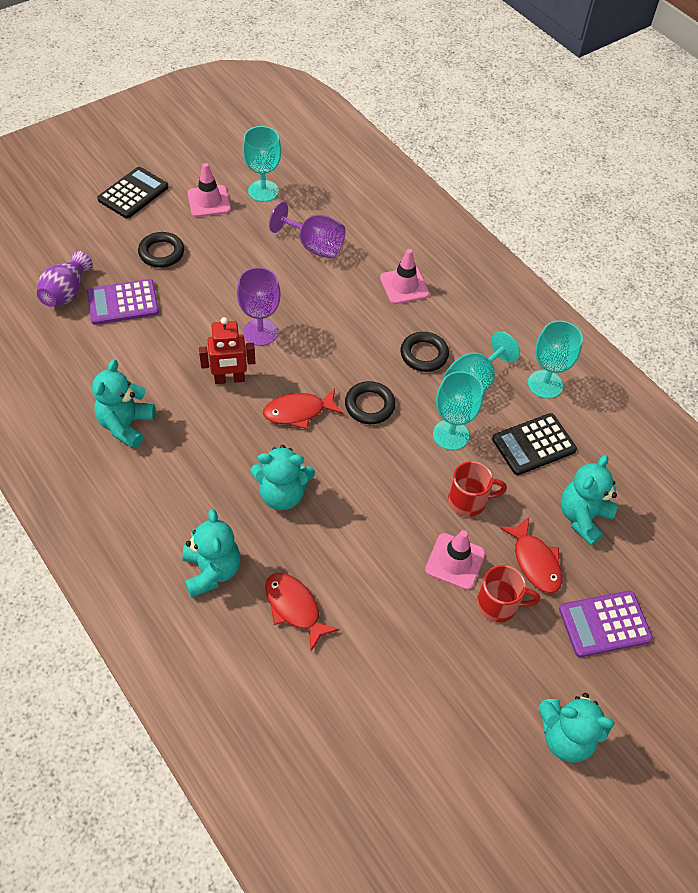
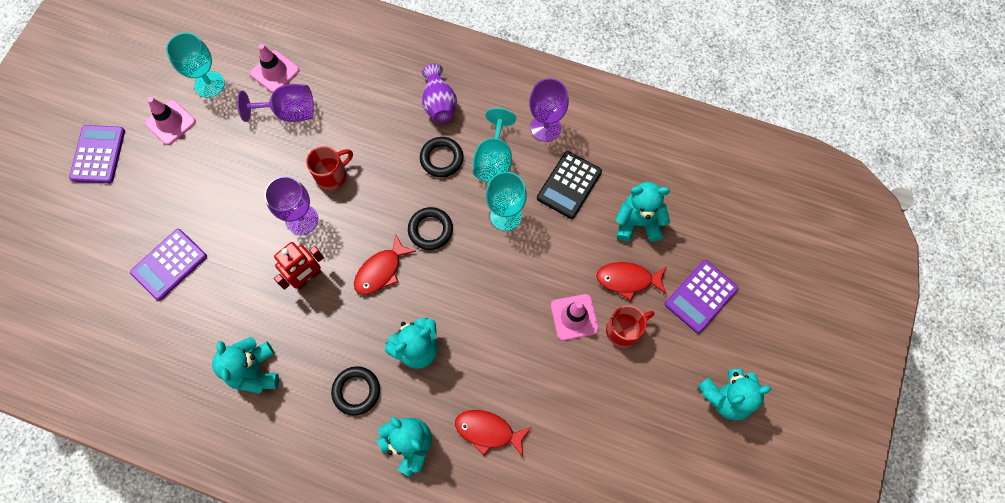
camera: 30 degrees left, 15 degrees up
(66, 292) = (113, 286): purple vase -> purple vase (439, 103)
(133, 193) = (98, 154): black calculator -> purple calculator
(161, 253) = (167, 197): black ring -> black ring (356, 391)
(404, 286) = (386, 105): pink traffic cone -> pink traffic cone (275, 72)
(468, 501) = (553, 262): red mug -> red mug (332, 175)
(535, 561) = (627, 280): red fish -> red fish turned 150 degrees clockwise
(545, 384) = (545, 128): turquoise goblet -> purple goblet
(582, 517) = (638, 222): turquoise teddy bear -> turquoise teddy bear turned 90 degrees clockwise

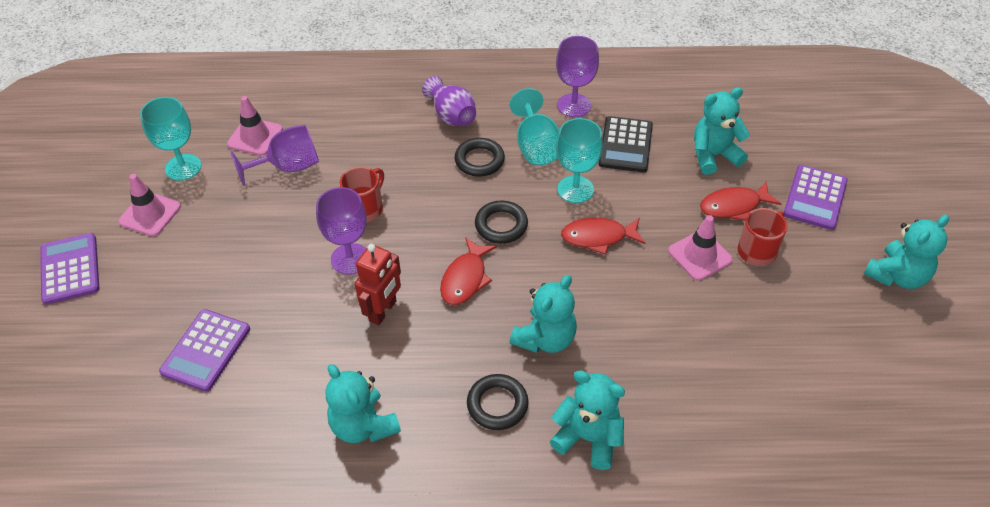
camera: 20 degrees left, 20 degrees down
(488, 431) = (670, 393): red fish -> red fish (598, 237)

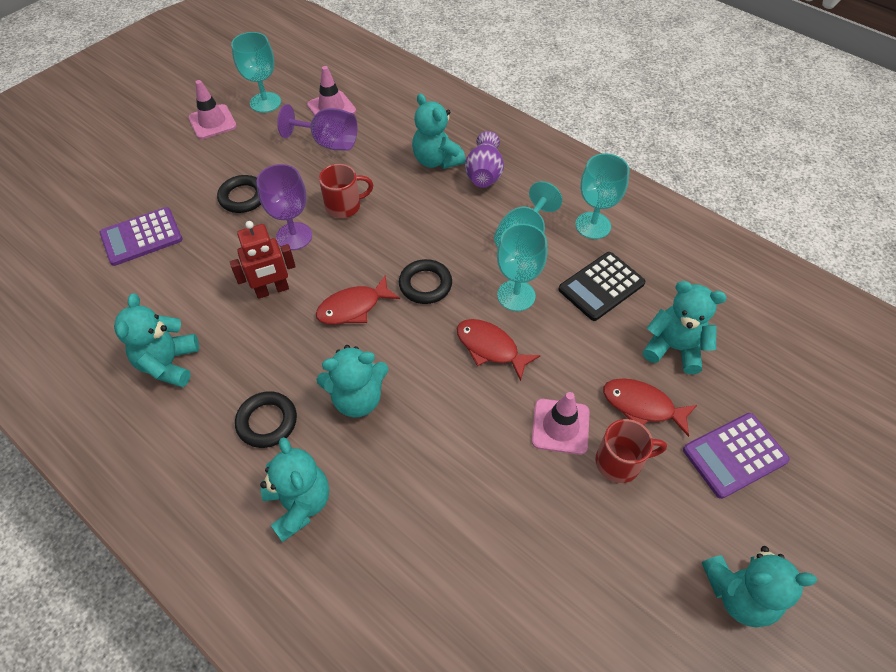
camera: 40 degrees right, 5 degrees up
(70, 269) = (132, 129): purple calculator -> none
(400, 127) = (436, 160): none -> turquoise teddy bear
(479, 160) = (466, 222): black ring -> black ring (243, 197)
(574, 105) = (593, 225): purple goblet -> turquoise goblet

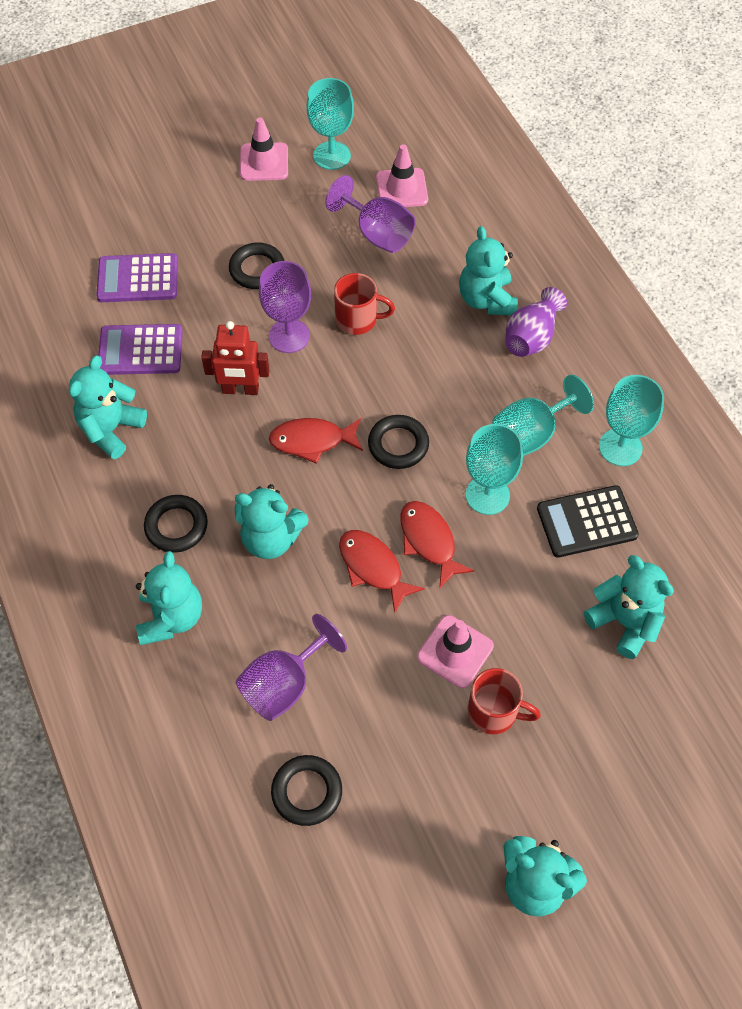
camera: 25 degrees right, 5 degrees up
(432, 518) = (284, 684): none -> purple goblet
(503, 608) = (307, 792): none -> black ring
(642, 406) = (551, 667): red fish -> red fish (373, 567)
(734, 455) = (617, 757): purple calculator -> purple calculator (140, 350)

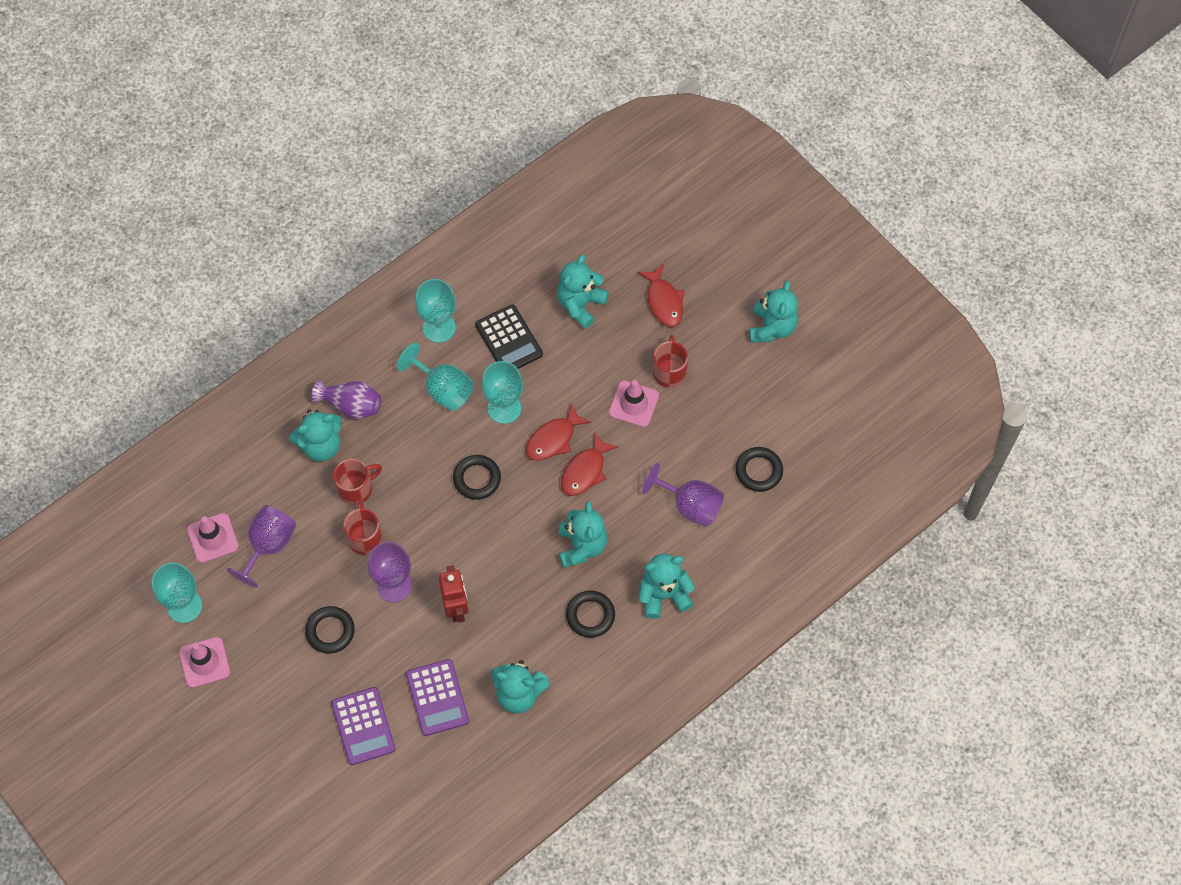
camera: 105 degrees left, 5 degrees up
(312, 441) = (490, 541): red fish -> red fish (664, 301)
(421, 323) = (356, 488): none -> red mug

